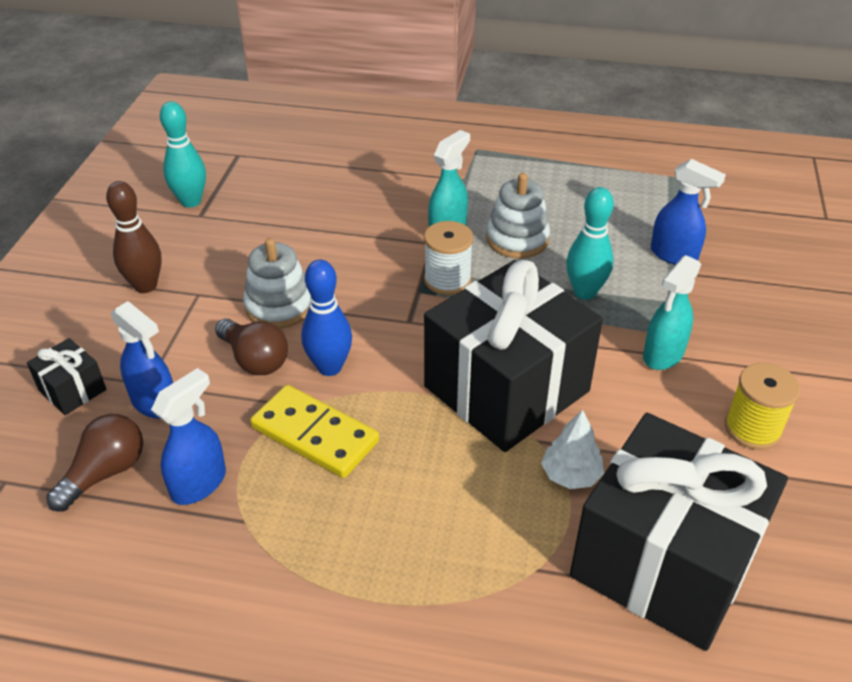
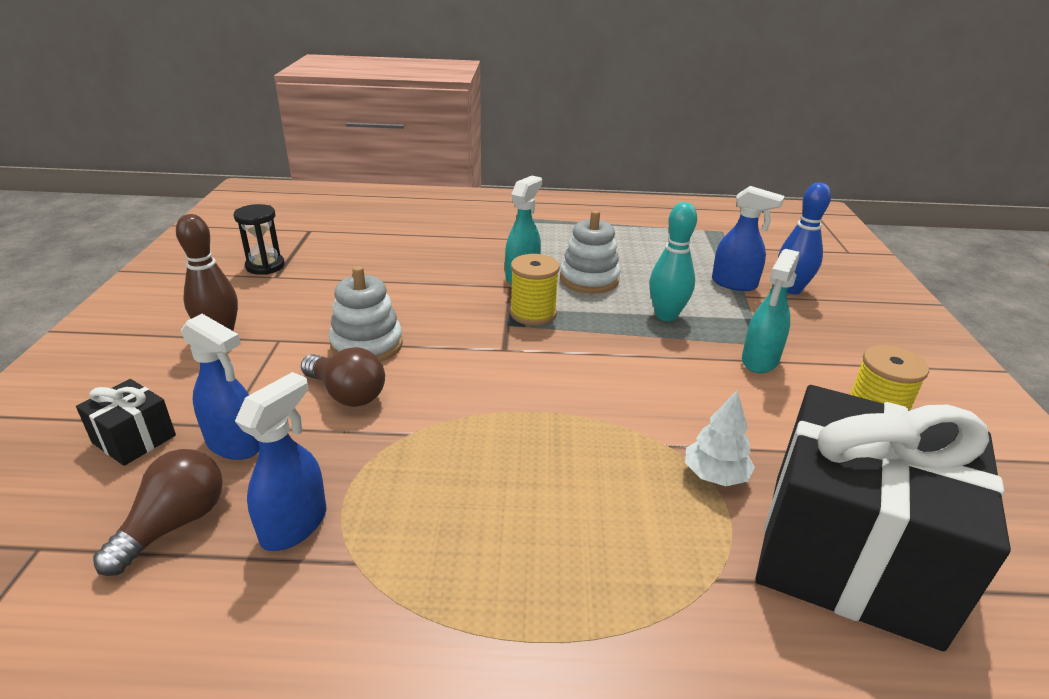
camera: 10 degrees left, 10 degrees down
(191, 201) = (265, 266): turquoise bowling pin -> black hourglass
(315, 434) = (426, 460): yellow domino -> none
(329, 367) = (430, 395): blue bowling pin -> blue bowling pin (791, 289)
(447, 280) = (533, 314): white spool -> yellow spool
(506, 389) = (620, 400): black gift -> none

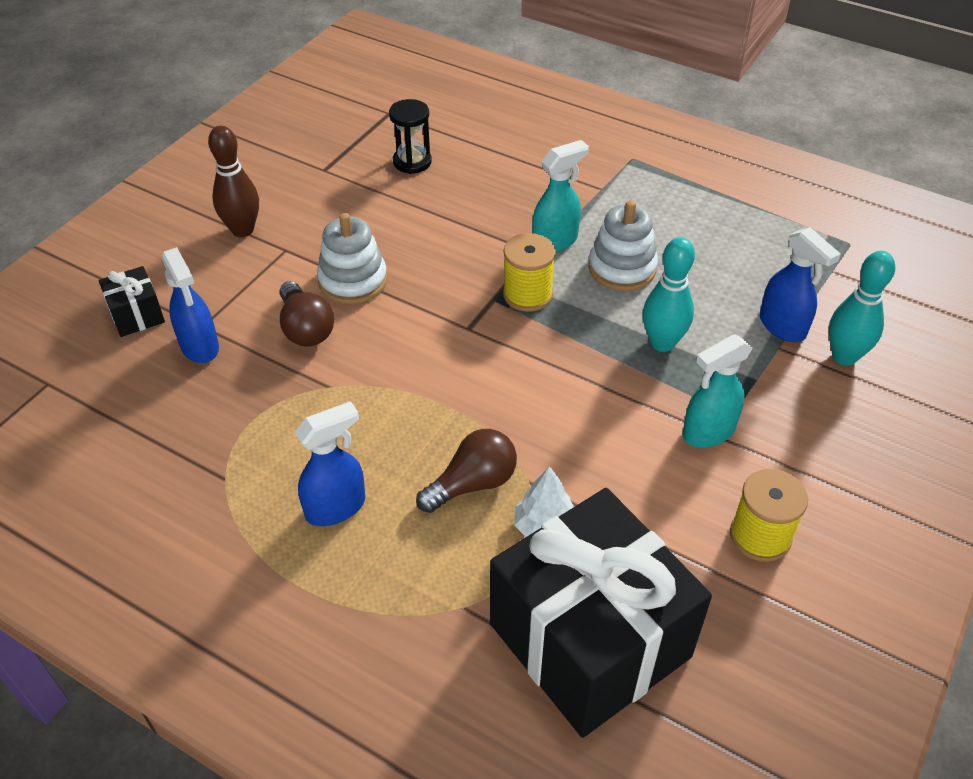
camera: 30 degrees right, 15 degrees up
(175, 524) = (130, 400): brown light bulb -> brown light bulb (473, 484)
(265, 266) = (322, 153): black hourglass -> black hourglass (412, 162)
(295, 525) = (203, 433): blue spray bottle -> blue spray bottle (336, 507)
(791, 289) = (844, 356): blue bowling pin -> turquoise bowling pin

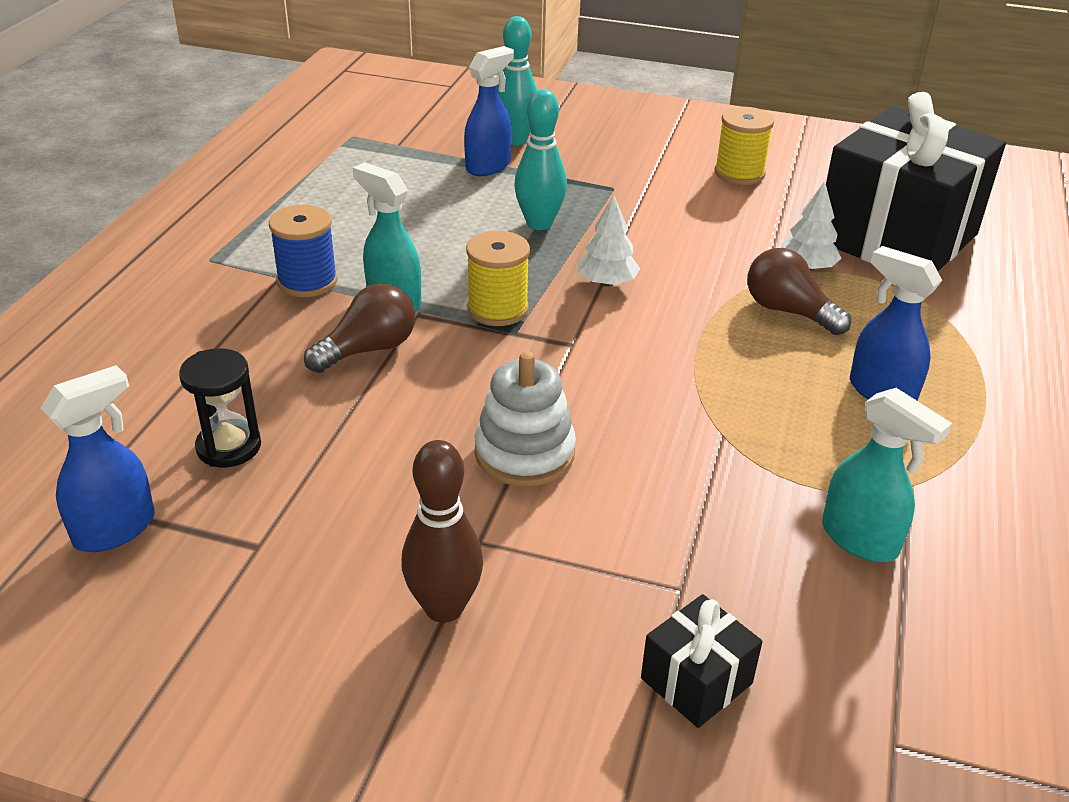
camera: 105 degrees left, 10 degrees down
(200, 347) = (722, 577): blue spray bottle -> blue spray bottle (116, 529)
(305, 328) = (635, 477): brown light bulb -> brown light bulb (368, 349)
(551, 368) = (607, 282): none -> white tree
(591, 201) = (307, 281): none -> blue spool
(622, 268) = (430, 253): white stacking toy -> none
(708, 432) = (643, 197): turquoise spray bottle -> turquoise spray bottle (860, 540)

